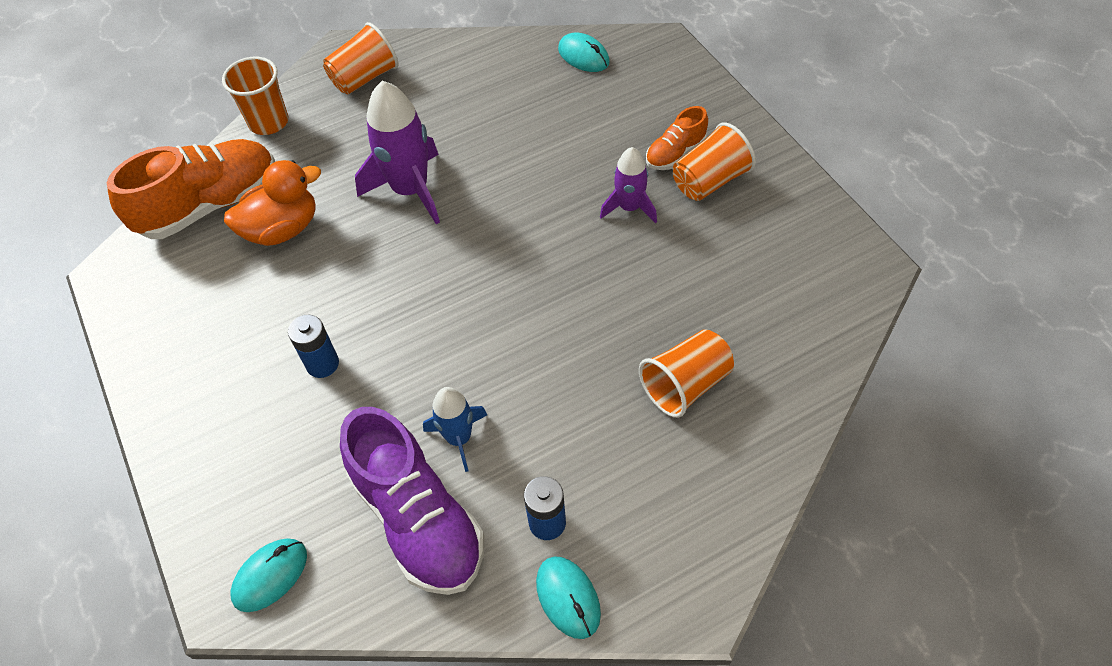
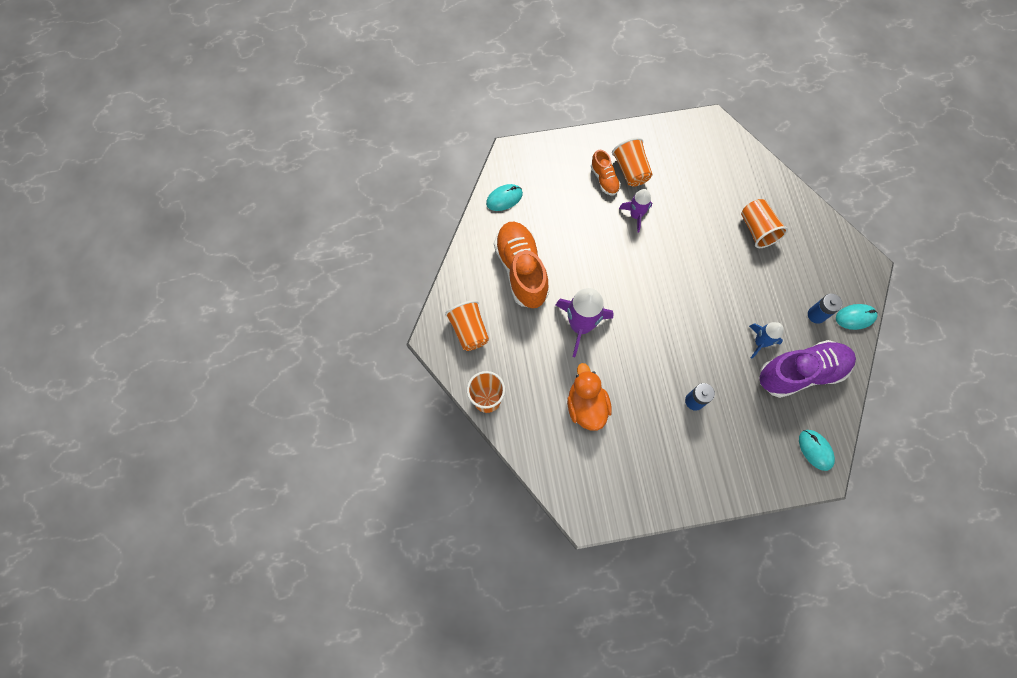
camera: 75 degrees left, 15 degrees up
(210, 205) = (549, 447): orange shoe -> orange shoe (521, 270)

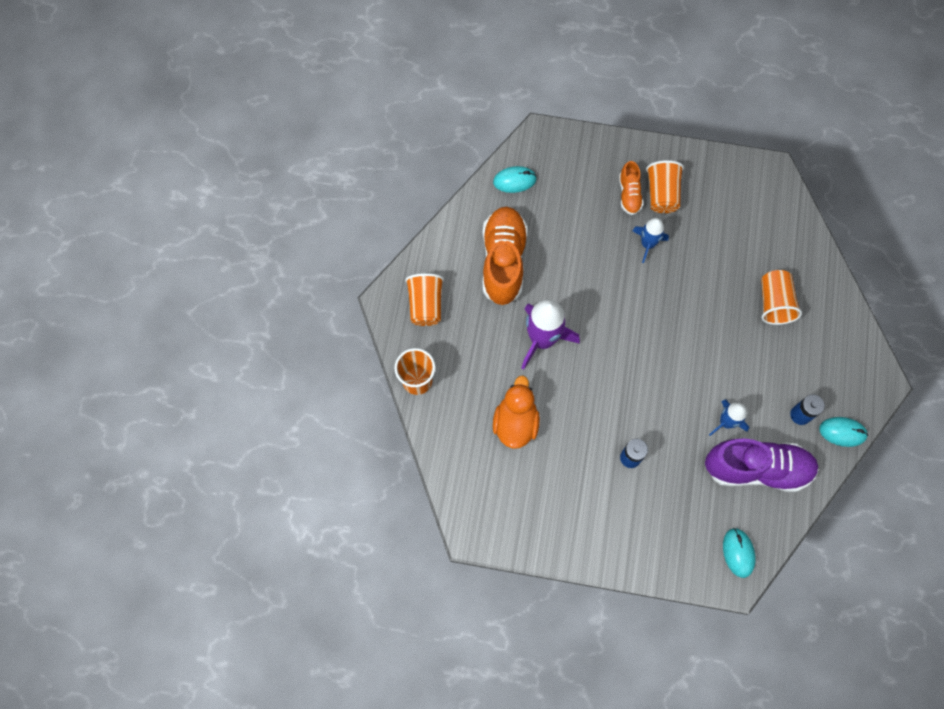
camera: 20 degrees right, 0 degrees up
(636, 215) = (647, 244): purple rocket -> blue rocket

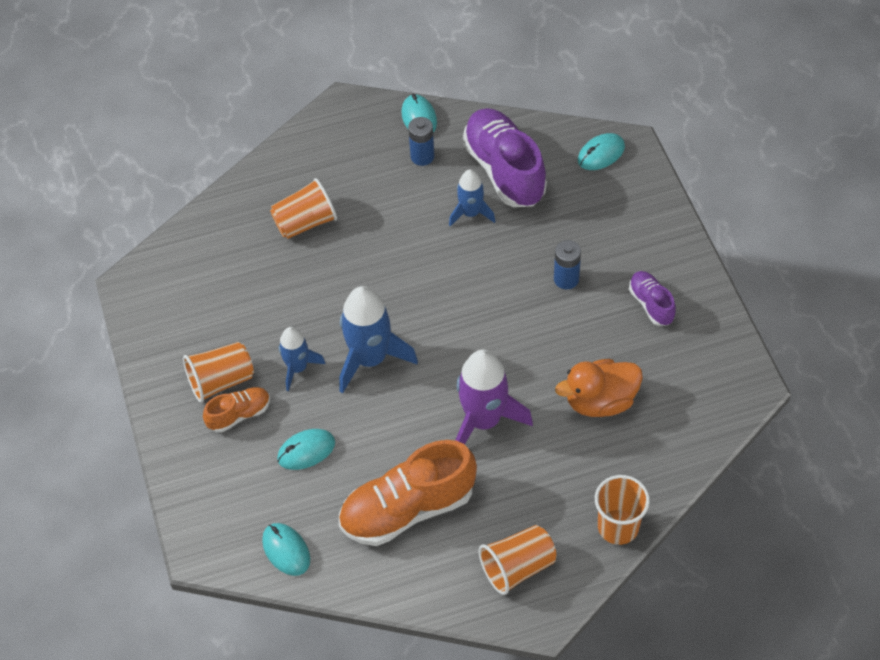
camera: 115 degrees left, 15 degrees down
(576, 506) = (651, 304): none -> purple shoe
(579, 222) = (306, 451): none -> turquoise mouse
(631, 292) = (370, 359): none -> blue rocket

